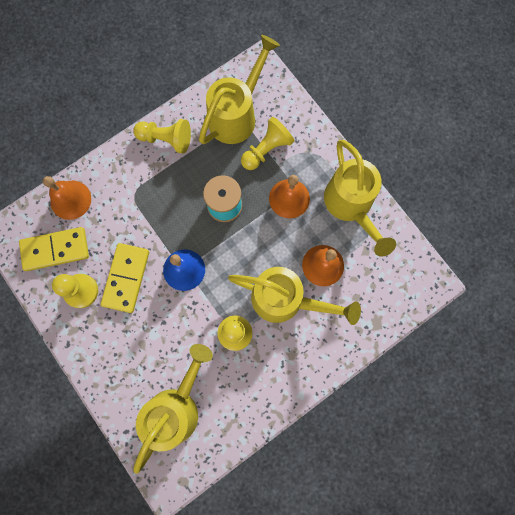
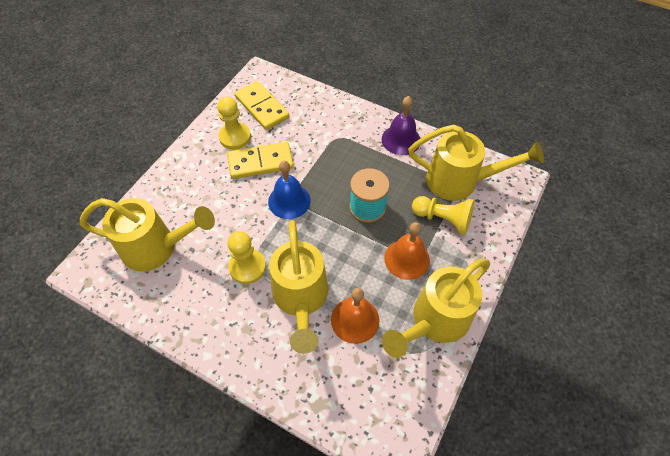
camera: 65 degrees right, 20 degrees down
(70, 200) = (309, 100): orange bell -> none
(166, 139) = (401, 139): yellow pawn -> purple bell

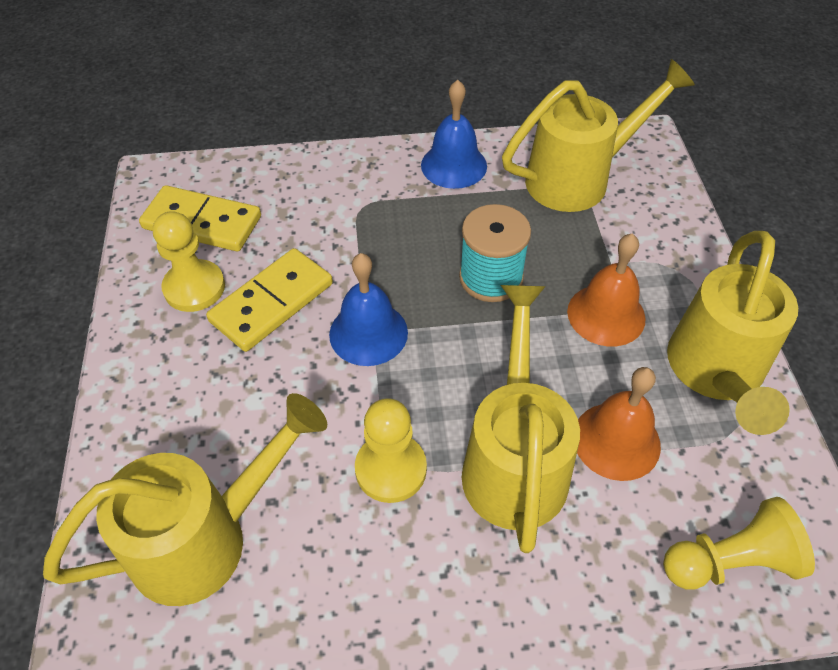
camera: 35 degrees left, 5 degrees down
(301, 298) = (514, 461): yellow watering can -> yellow watering can turned 135 degrees counterclockwise
(401, 139) = (454, 165): purple bell -> blue bell
(443, 219) = (602, 237): yellow pawn -> yellow pawn (729, 561)

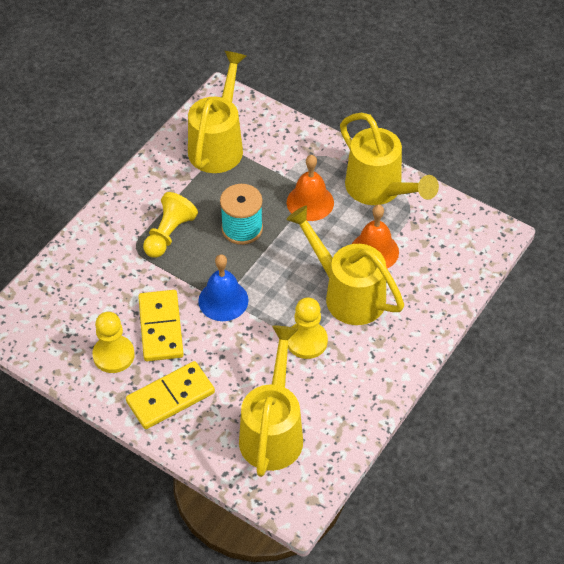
camera: 50 degrees left, 0 degrees up
(202, 222) = (66, 325): yellow domino -> yellow domino (170, 397)
(454, 165) = (149, 187): blue bell -> none
(729, 561) = (458, 258): yellow pawn -> yellow pawn (169, 234)

